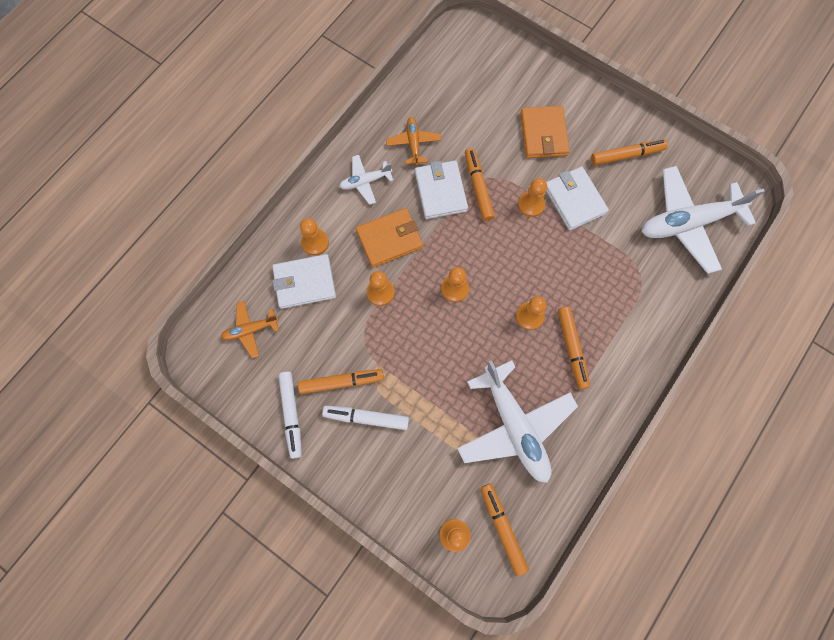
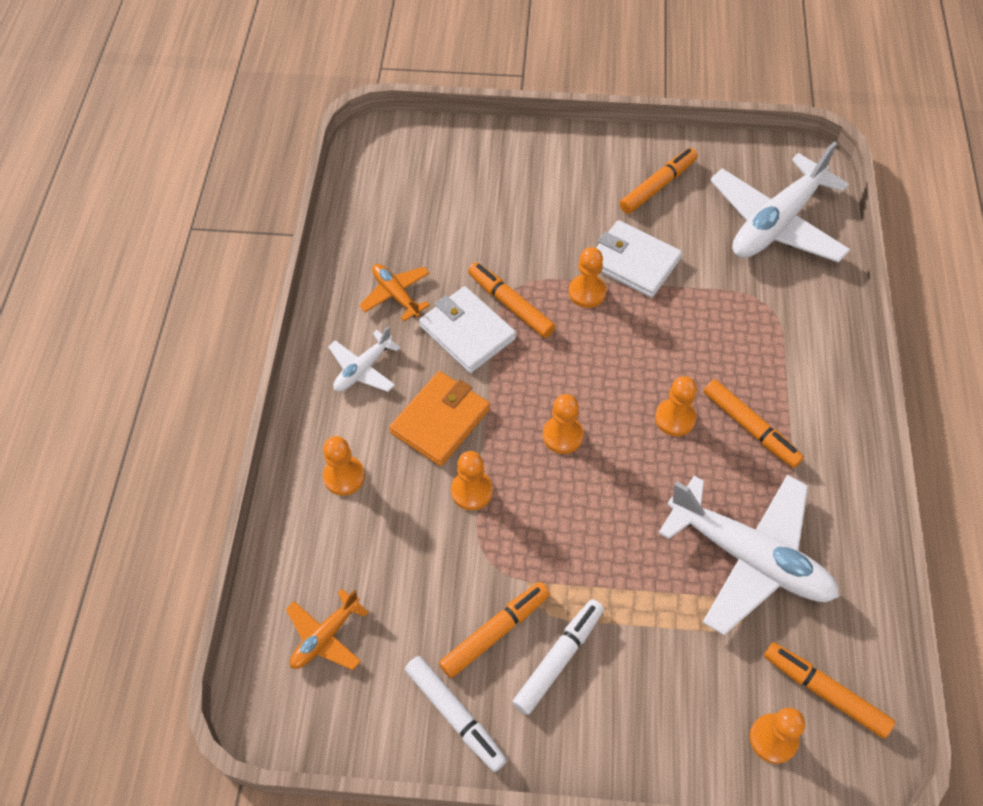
camera: 30 degrees left, 15 degrees down
(304, 282) = (362, 534): white wallet -> none
(366, 418) = (559, 658): white marker -> white marker turned 150 degrees clockwise
(543, 134) = (547, 209): orange wallet -> none

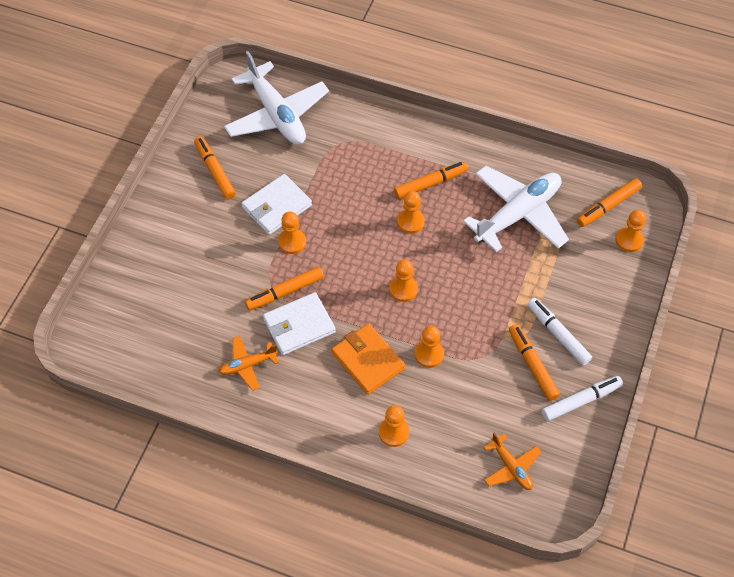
camera: 75 degrees left, 0 degrees up
(363, 369) = (307, 401): white plane -> none

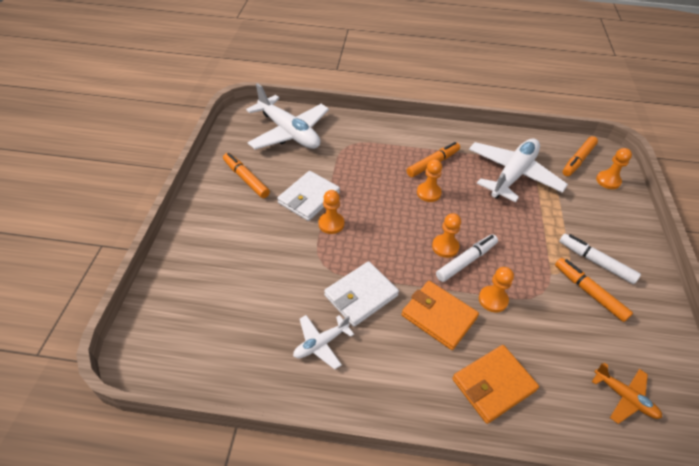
camera: 15 degrees left, 10 degrees down
(247, 365) = (321, 343): orange plane -> white plane
(285, 292) = (338, 267): orange marker -> none
(393, 432) = (493, 384): orange pawn -> orange wallet
(581, 401) = (649, 317): white marker -> white marker (466, 261)

